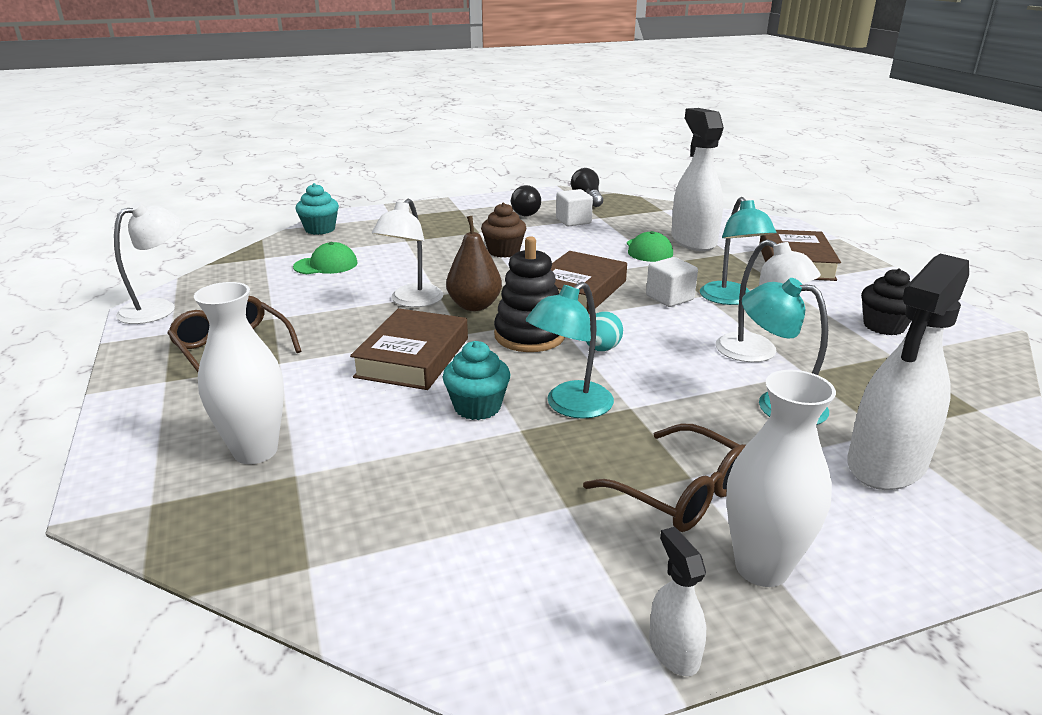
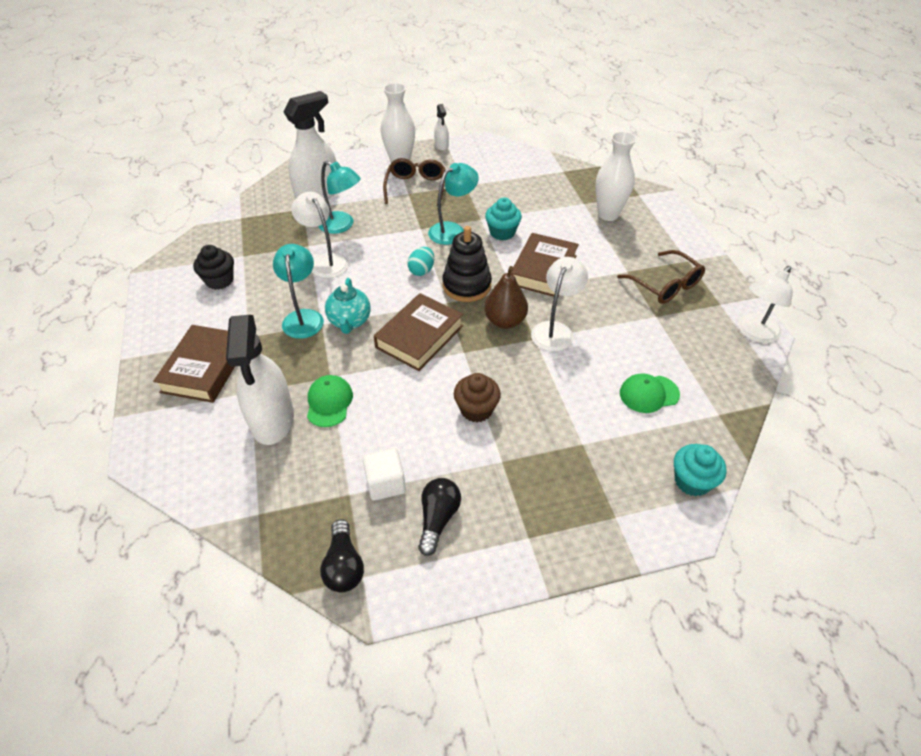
camera: 175 degrees left, 20 degrees up
(669, 298) = (350, 322): white cube -> turquoise teapot
(681, 493) = (416, 187): brown glasses -> brown glasses turned 45 degrees clockwise

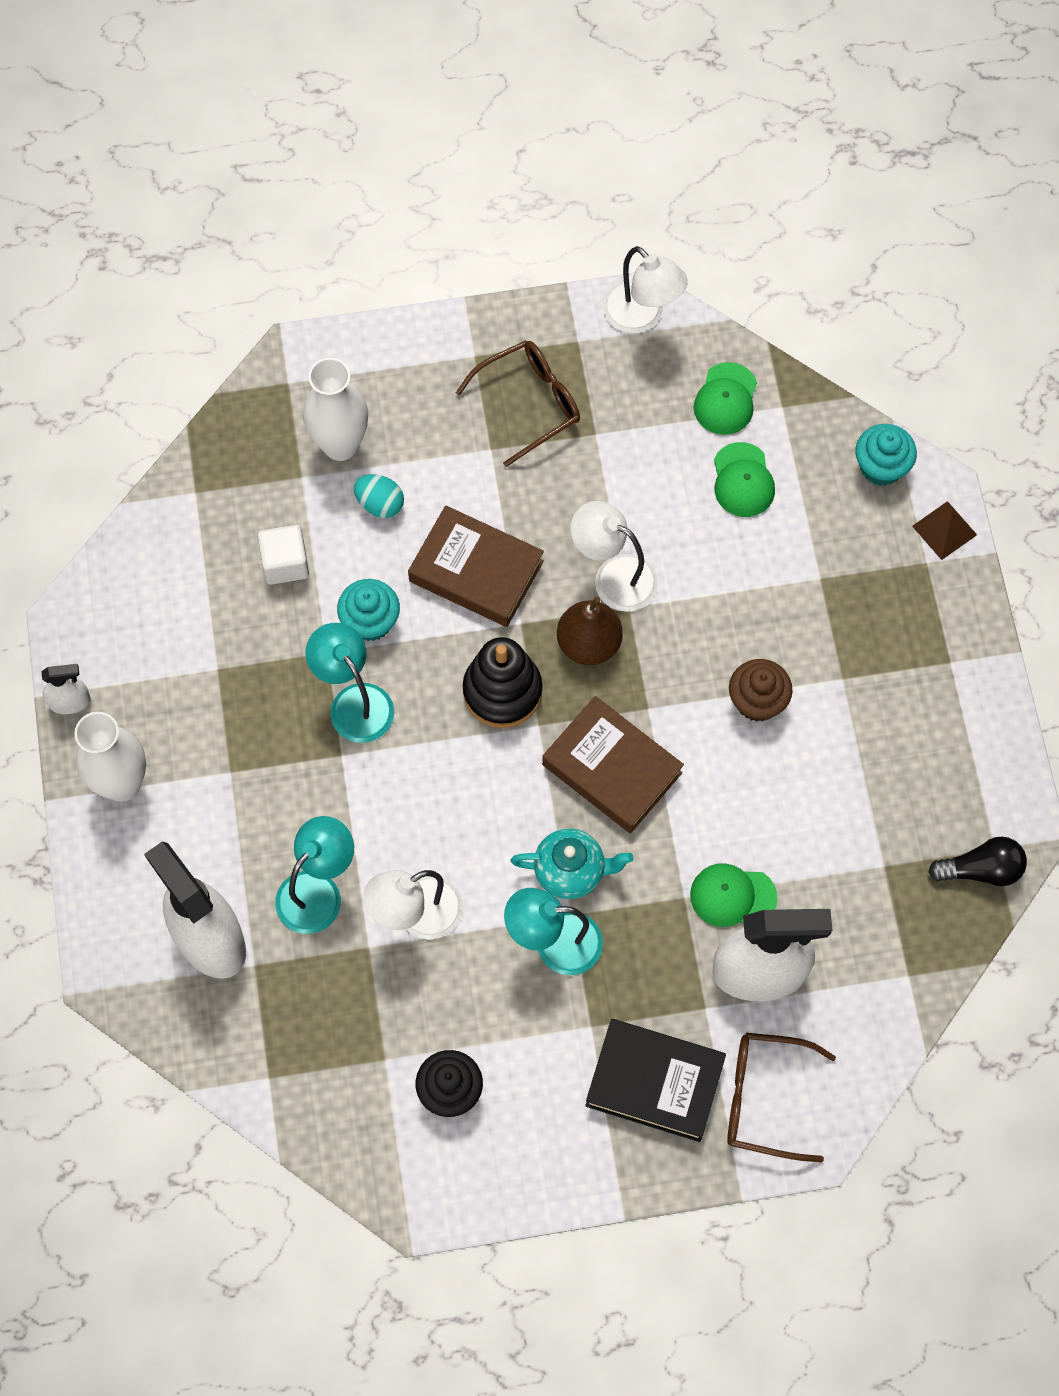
camera: 85 degrees left, 20 degrees up
(205, 368) = (655, 1082): brown book -> black book
(385, 483) = (870, 821): white cube -> white cube (285, 563)
(416, 187) = (212, 757): brown glasses -> brown glasses (764, 1098)
(422, 270) = (458, 758): turquoise egg -> turquoise egg (380, 504)
(438, 519) = (923, 761): black light bulb -> none
(649, 529) = (944, 530): none -> brown pyramid
(710, 381) = (726, 399): none -> green cap

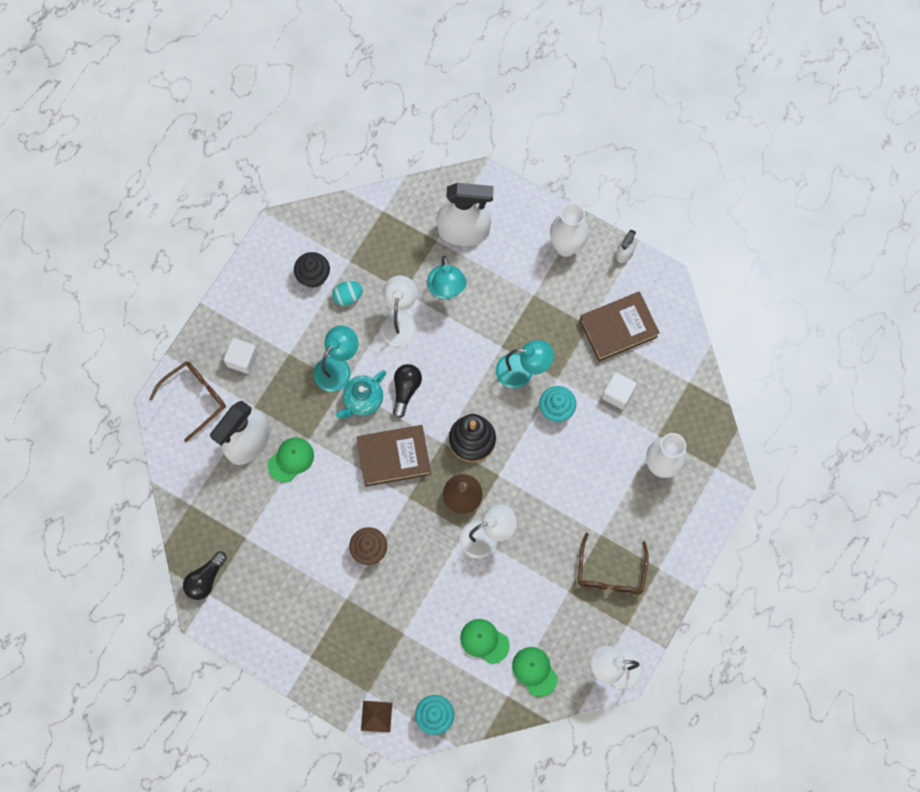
camera: 130 degrees right, 5 degrees up
(380, 504) = (614, 460): turquoise egg -> turquoise egg (348, 297)
(476, 571) = (542, 476): brown book -> brown book (618, 328)
(508, 828) = (406, 390): none -> black light bulb
(655, 1082) = (242, 359): black book -> white cube

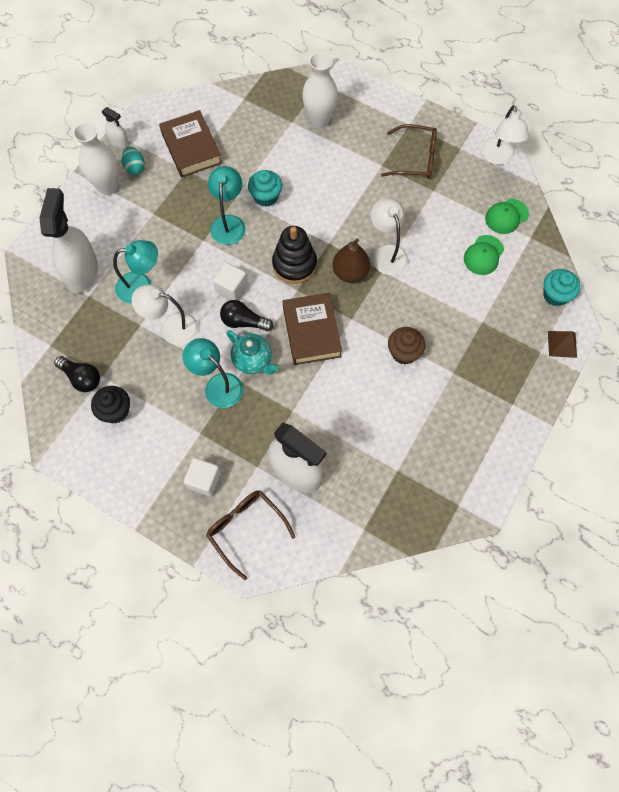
camera: 90 degrees left, 5 degrees down
(205, 579) = (443, 509): black light bulb -> black light bulb (81, 378)
(291, 460) = (314, 428): green cap -> none
(348, 297) = (141, 376): turquoise egg -> turquoise egg (135, 167)
(617, 394) = (253, 150): white cube -> white cube (231, 288)

